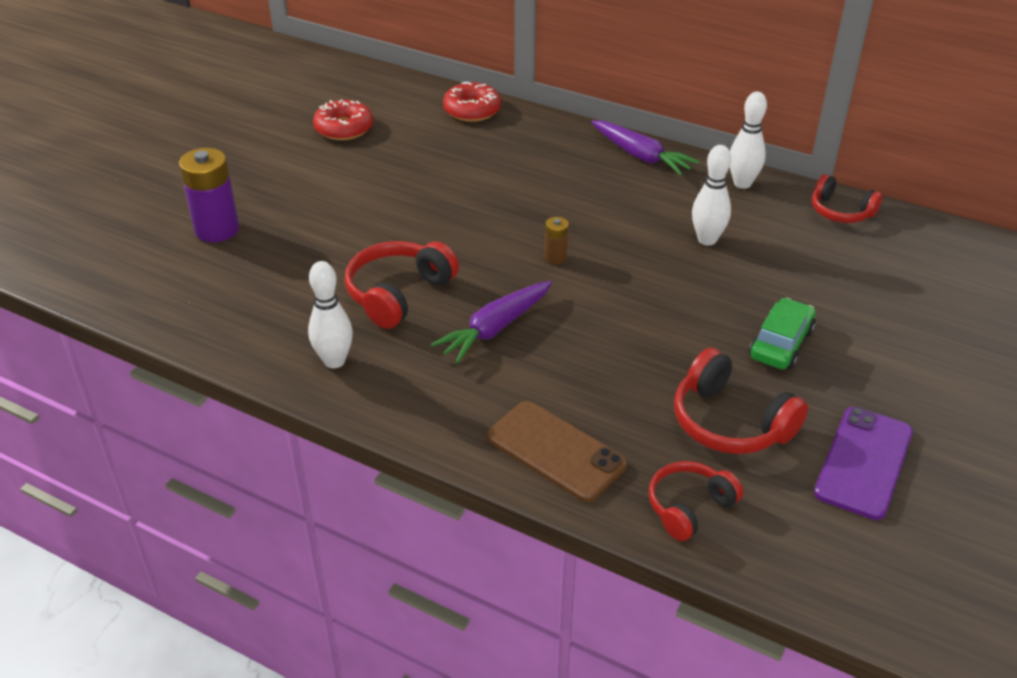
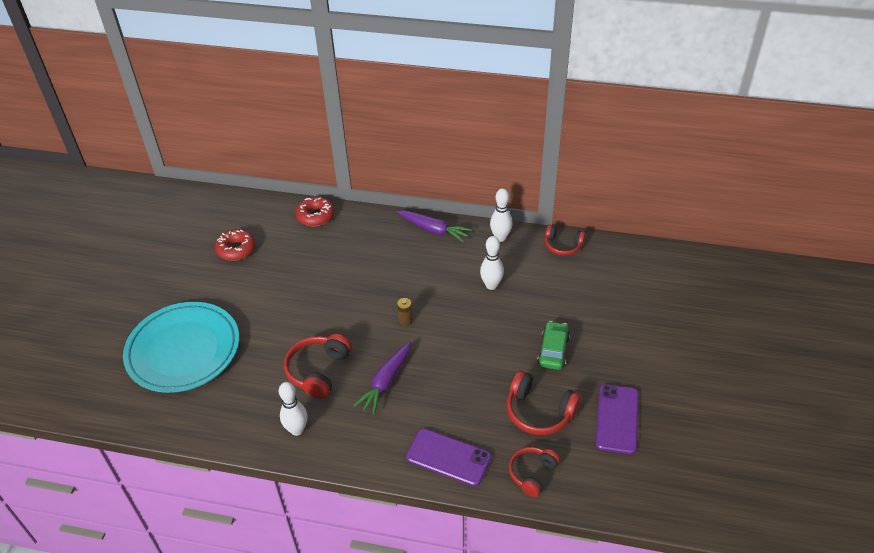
camera: 15 degrees left, 5 degrees up
(217, 229) = (183, 350): purple battery -> turquoise plate
(556, 451) = (448, 457): brown phone -> purple phone

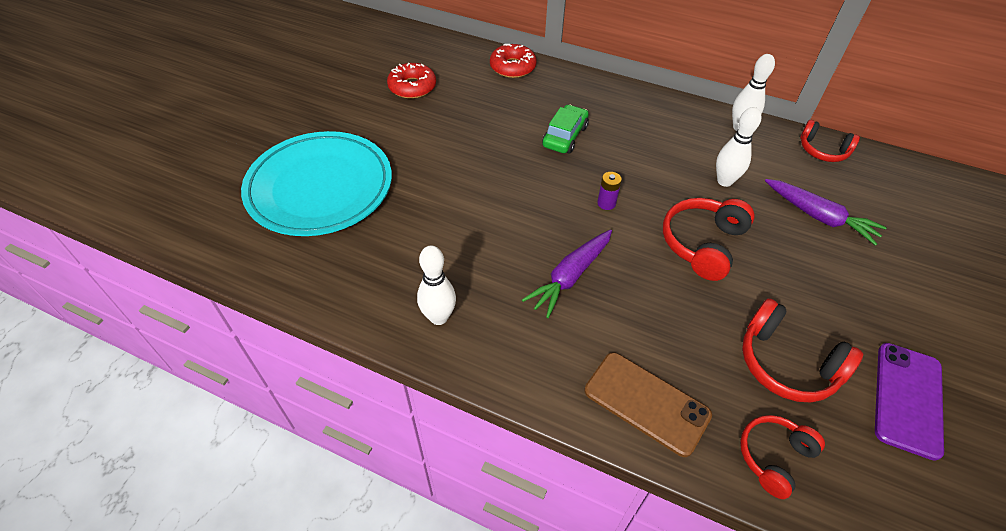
camera: 10 degrees right, 5 degrees up
(318, 371) = (482, 245): red headphones -> red headphones (702, 244)
(405, 320) = (606, 203): brown battery -> purple battery
(433, 230) = (654, 105): purple carrot -> purple carrot (819, 217)
(448, 457) = (646, 403): purple phone -> brown phone
(553, 350) = (808, 280): green car -> green car (565, 136)

